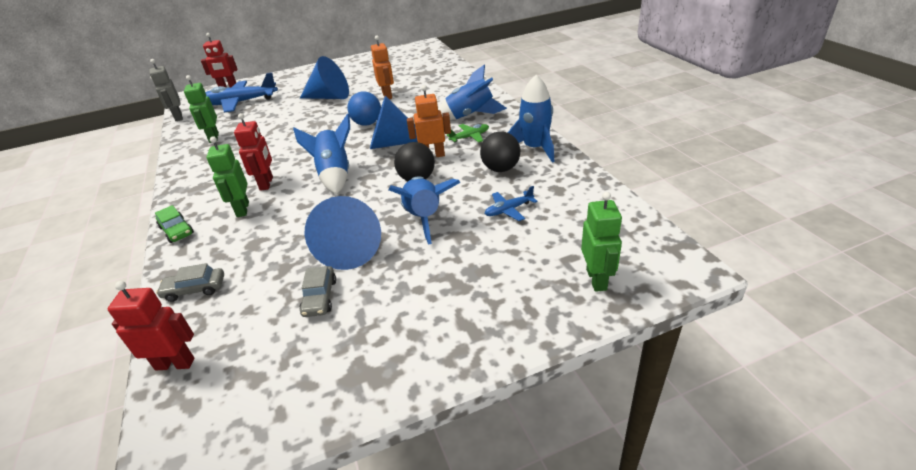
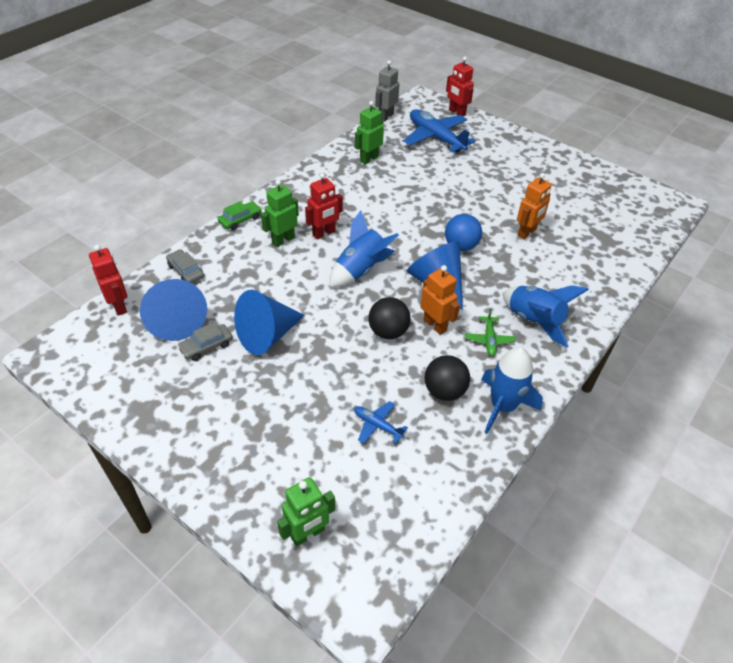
camera: 55 degrees right, 10 degrees up
(176, 230) = (240, 220): green car -> green car turned 150 degrees counterclockwise
(330, 97) = (491, 191): blue cone -> blue cone (176, 321)
(424, 218) = (332, 365): blue rocket -> none
(470, 137) = (489, 340): green plane -> green plane turned 60 degrees clockwise

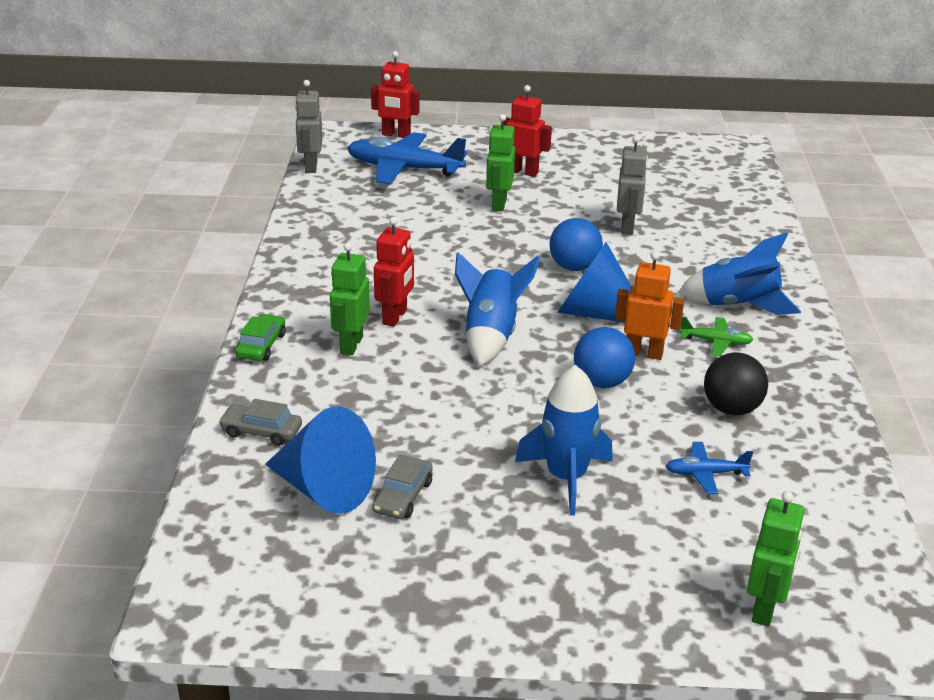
camera: 35 degrees left, 15 degrees down
(119, 306) = (216, 510): red robot -> red robot (523, 172)
(267, 335) = (465, 450): blue cone -> none
(369, 159) = (348, 219): green robot -> green robot (498, 204)
(388, 332) = (602, 382): black ball -> blue ball
(489, 340) = (716, 342): green plane -> green plane turned 45 degrees counterclockwise
(502, 406) = (803, 395): blue rocket -> blue rocket (566, 478)
(527, 232) = (628, 227): orange robot -> grey robot

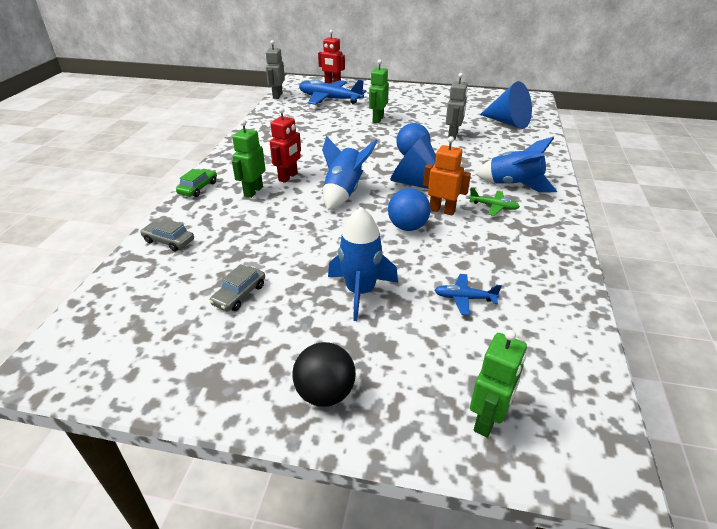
camera: 10 degrees right, 5 degrees up
(324, 489) = (188, 284): blue cone -> blue cone (508, 122)
(523, 172) = (398, 104): red robot -> none
(731, 409) = (495, 252): black ball -> black ball (325, 393)

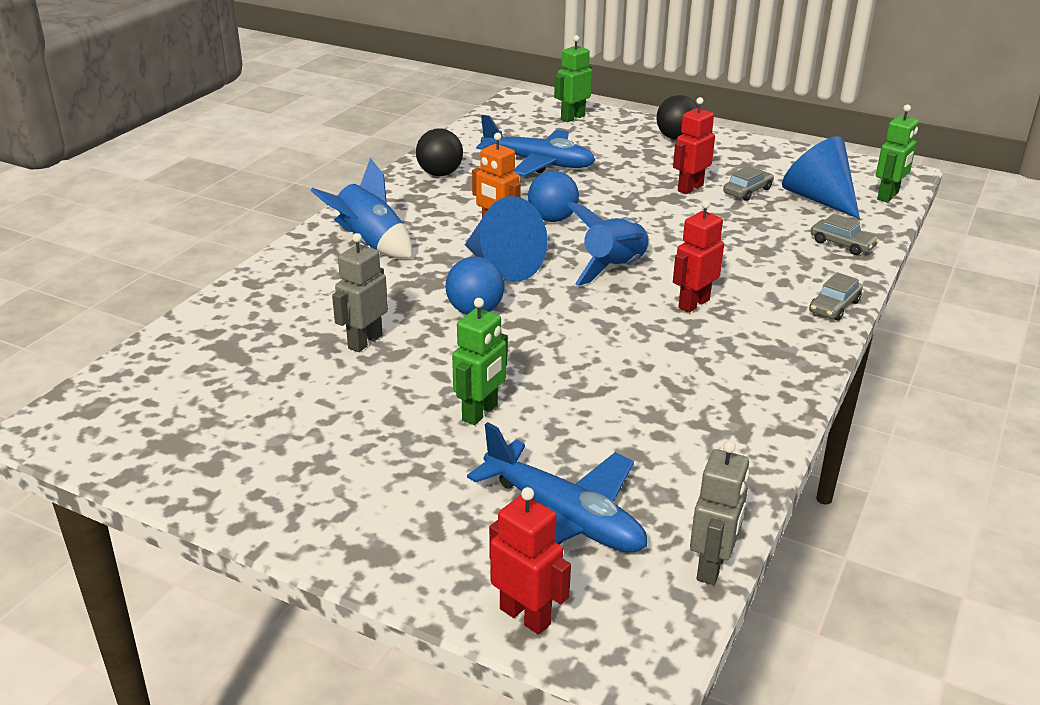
camera: 165 degrees left, 5 degrees down
(198, 188) = (834, 306): green car -> grey car
(253, 191) = (747, 289): green robot -> green robot (888, 196)
(298, 288) = (690, 188): none -> red robot
(360, 292) = (631, 178): blue rocket -> none
(464, 298) = (538, 163): blue plane -> blue plane, size x2.09
(493, 207) = (429, 224): green plane -> none
(508, 122) = (221, 356): blue cone -> blue cone (818, 199)
(541, 262) = (440, 174): none -> black ball

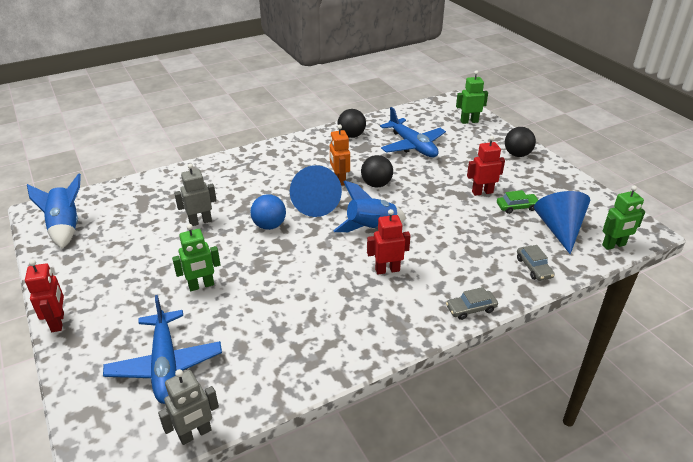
camera: 35 degrees right, 5 degrees up
(370, 244) = (268, 166): blue rocket -> blue rocket (65, 227)
(525, 616) = (86, 407): red robot -> red robot (58, 322)
(552, 219) = (376, 184): blue ball -> black ball
(747, 191) = (517, 207): grey car -> green car

